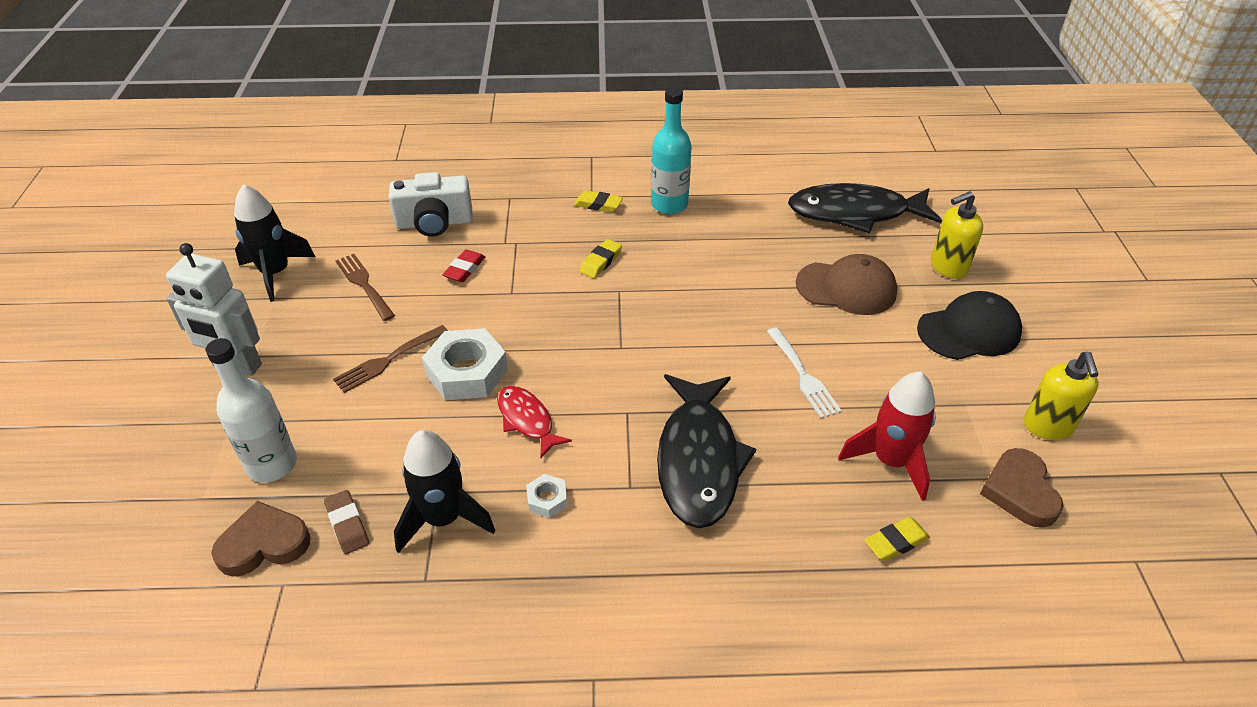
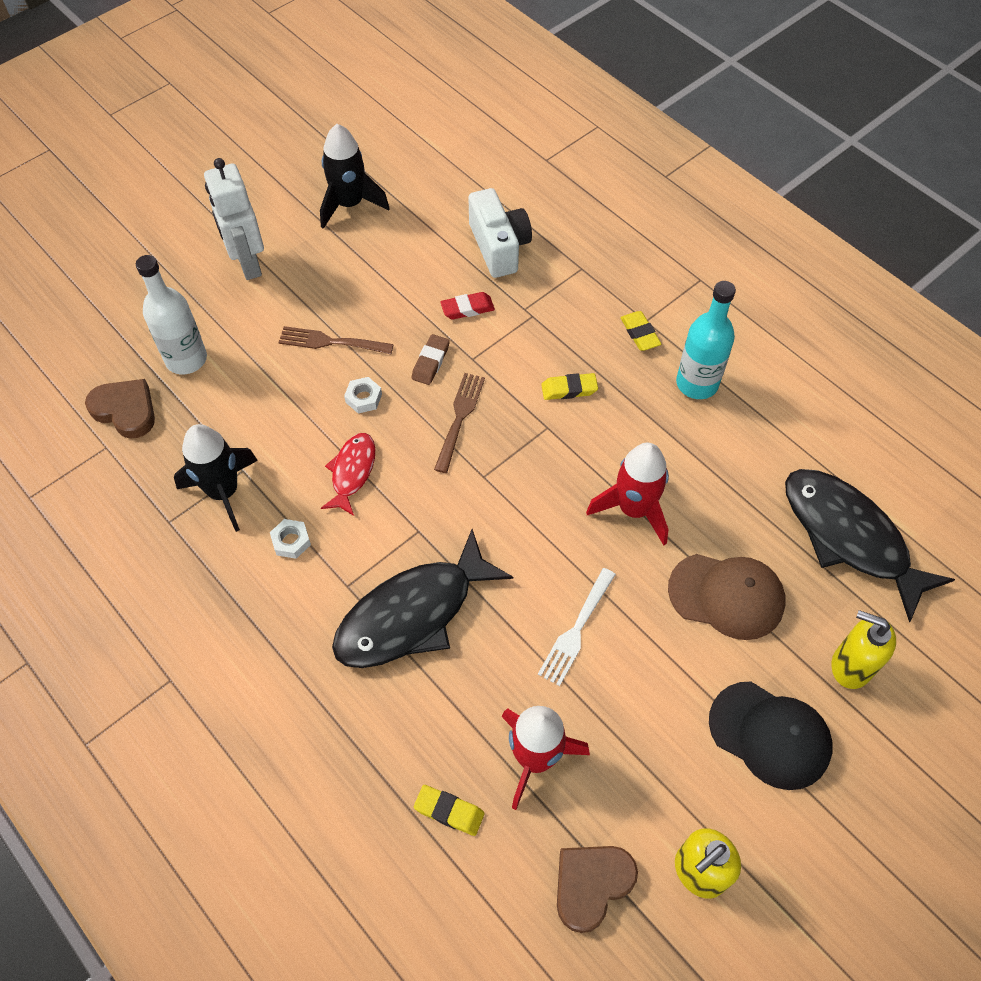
camera: 50 degrees right, 15 degrees up
(347, 525) = (175, 442): brown eraser -> brown eraser (430, 362)
(364, 284) = (389, 263): brown fork -> brown fork (460, 418)
(434, 223) = (499, 247): white camera -> white camera turned 150 degrees counterclockwise
(467, 372) = (363, 398): white nut -> white nut, size x0.48
(734, 290) = (633, 509): none -> red rocket
(846, 288) = (726, 596): brown cap -> brown cap turned 45 degrees counterclockwise

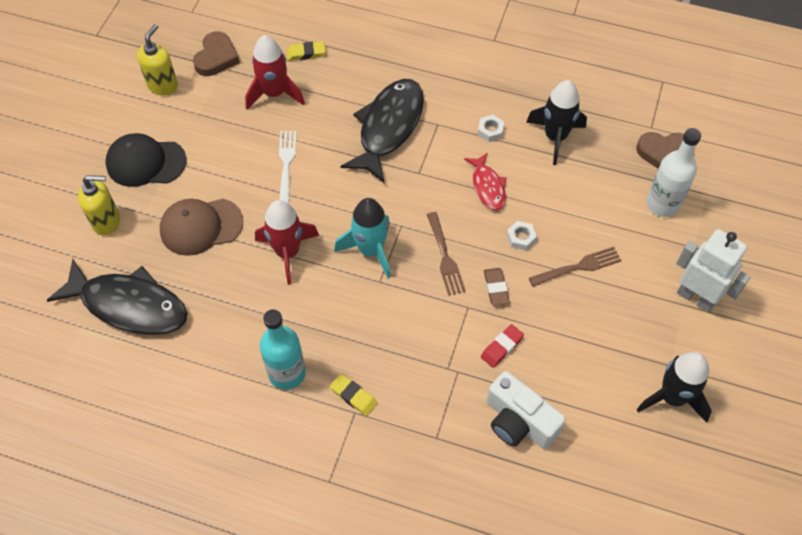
camera: 150 degrees right, 0 degrees up
(537, 465) = (370, 250): none -> turquoise rocket
(569, 389) = (381, 318): yellow eraser -> none

